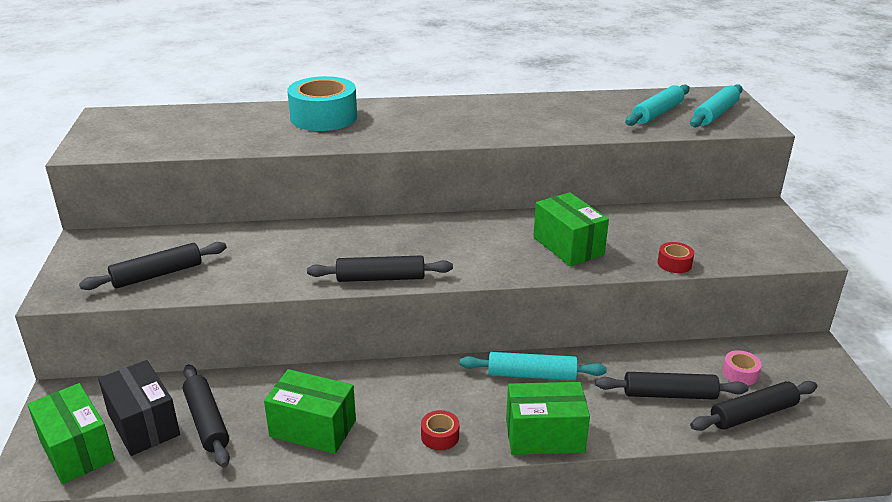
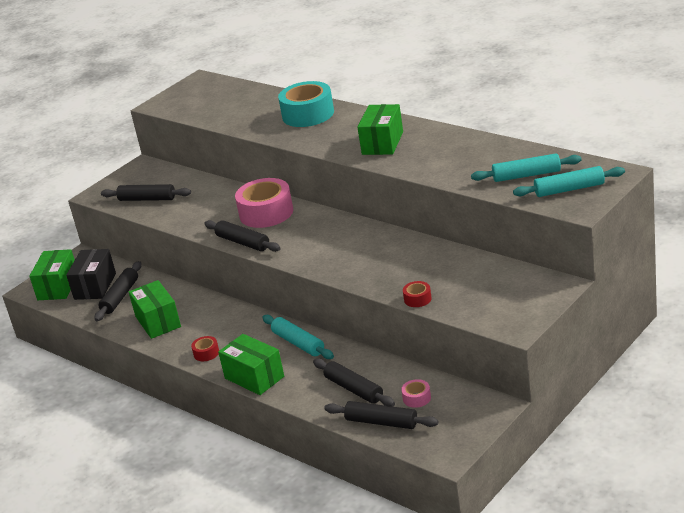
camera: 50 degrees right, 0 degrees up
(357, 240) = (266, 213): none -> pink tape
(568, 246) = (375, 262): green box -> green box (382, 143)

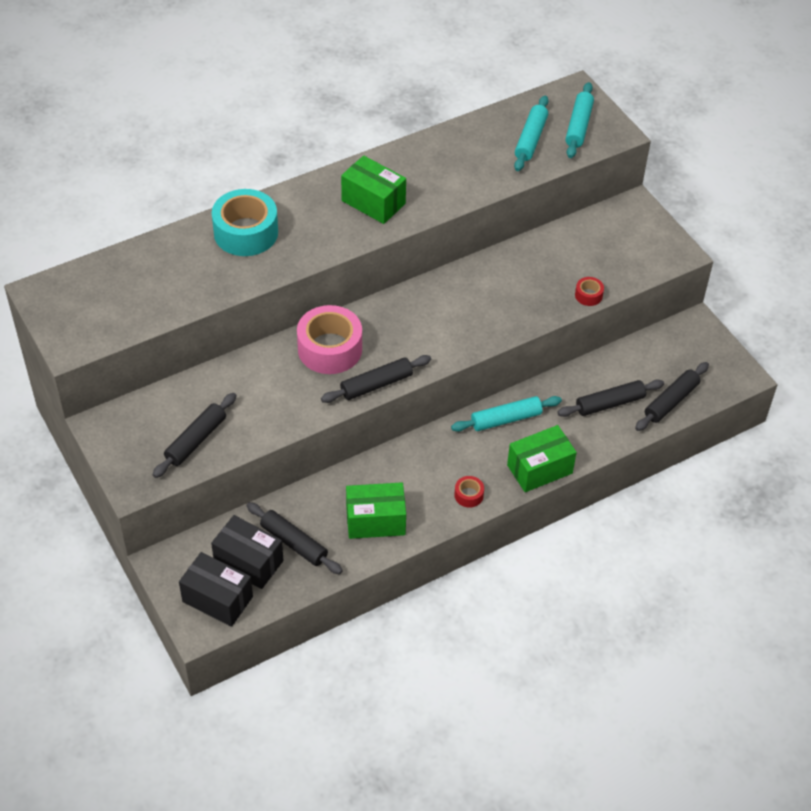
camera: 75 degrees left, 20 degrees up
(58, 287) = (217, 599): green box -> black box
(417, 398) = (652, 367): pink tape -> none

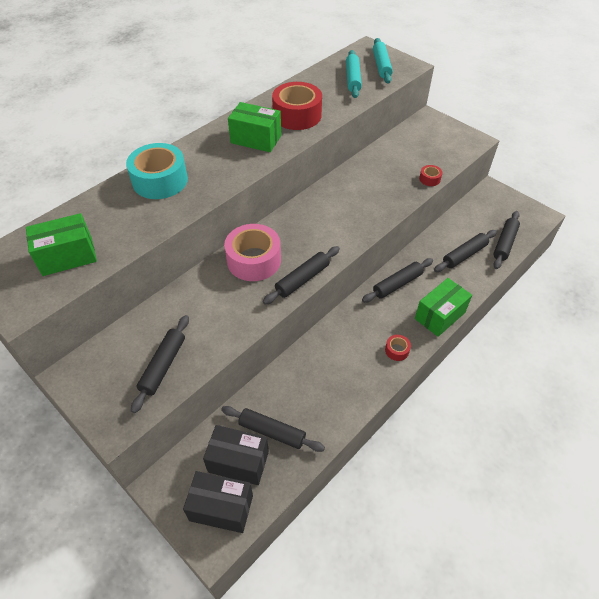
camera: 15 degrees left, 0 degrees up
(375, 521) = (333, 392): green box -> green box (67, 256)
(436, 179) = (297, 115): none -> red tape
(506, 419) = (397, 284): turquoise rolling pin -> black rolling pin

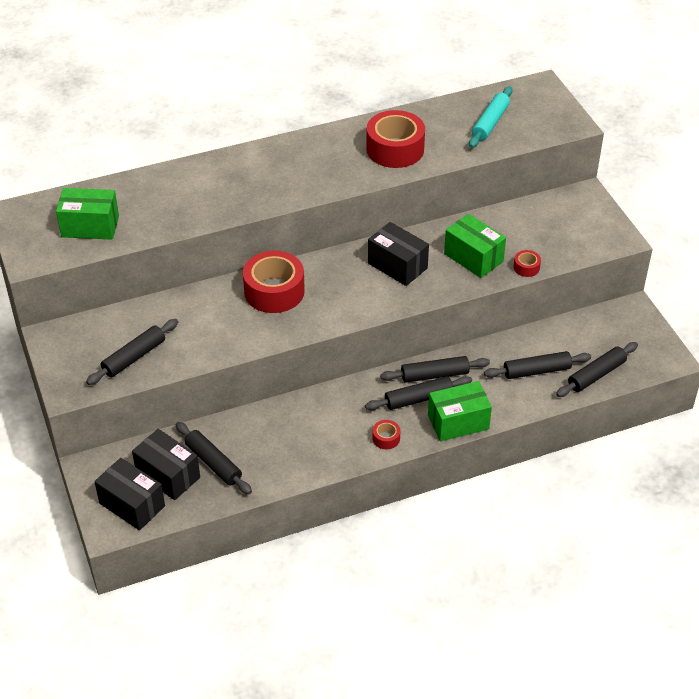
camera: 25 degrees right, 5 degrees down
(160, 180) = (210, 179): turquoise tape -> none
(254, 260) = (274, 291): pink tape -> red tape
(256, 139) = (332, 164): green box -> green box (473, 258)
(302, 279) = (310, 326): black rolling pin -> black rolling pin (418, 399)
(337, 207) = (397, 265): none -> black box
(381, 66) = (537, 115): turquoise rolling pin -> none

